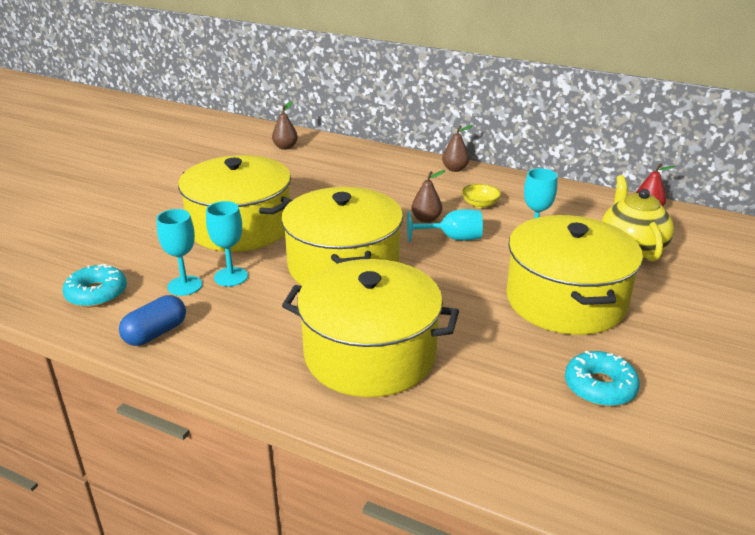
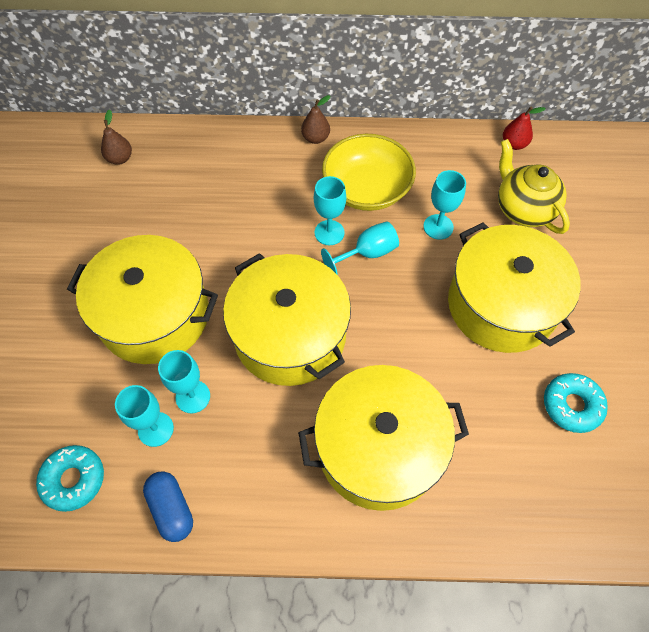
camera: 25 degrees left, 30 degrees up
(156, 333) = (172, 509): blue capsule -> blue capsule turned 45 degrees counterclockwise
(426, 219) = (329, 232): brown pear -> turquoise goblet
(480, 204) = (366, 189): yellow bowl -> yellow bowl, size x2.28

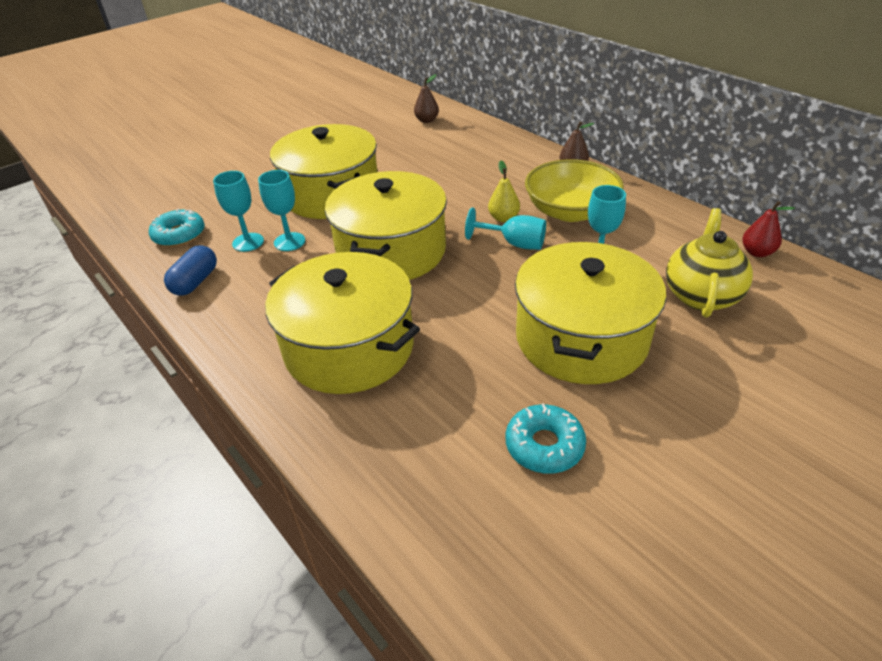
camera: 50 degrees right, 20 degrees down
(329, 232) = (503, 218): turquoise goblet -> yellow pear

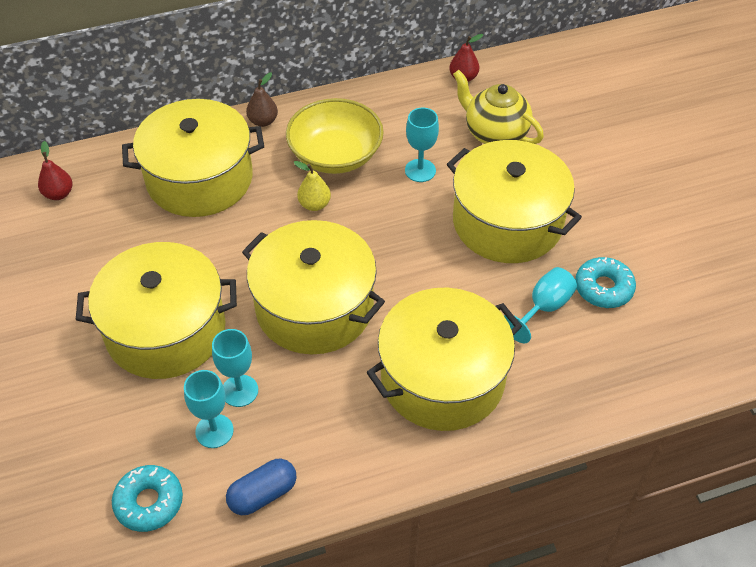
camera: 70 degrees left, 10 degrees up
(195, 282) = (263, 494): blue capsule -> blue capsule turned 75 degrees counterclockwise
(427, 120) = (59, 194): brown pear -> red pear
(485, 162) = (199, 178): none -> yellow pot
(514, 244) = (360, 213): turquoise goblet -> turquoise goblet (544, 308)

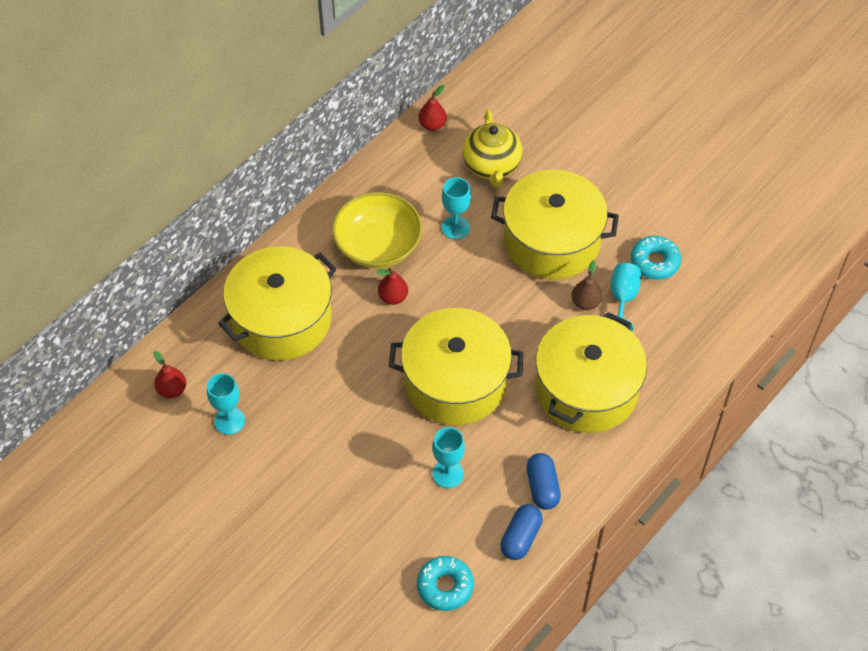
camera: 30 degrees left, 5 degrees up
(166, 330) = (355, 457): yellow pot -> none
(214, 431) = (452, 512): turquoise goblet -> turquoise goblet (229, 421)
(263, 121) = (294, 242): brown pear -> brown pear (585, 302)
(314, 204) = (393, 297): yellow pear -> red pear
(324, 454) = (542, 487): none -> blue capsule
(495, 133) = (492, 166): yellow teapot -> yellow teapot turned 105 degrees counterclockwise

